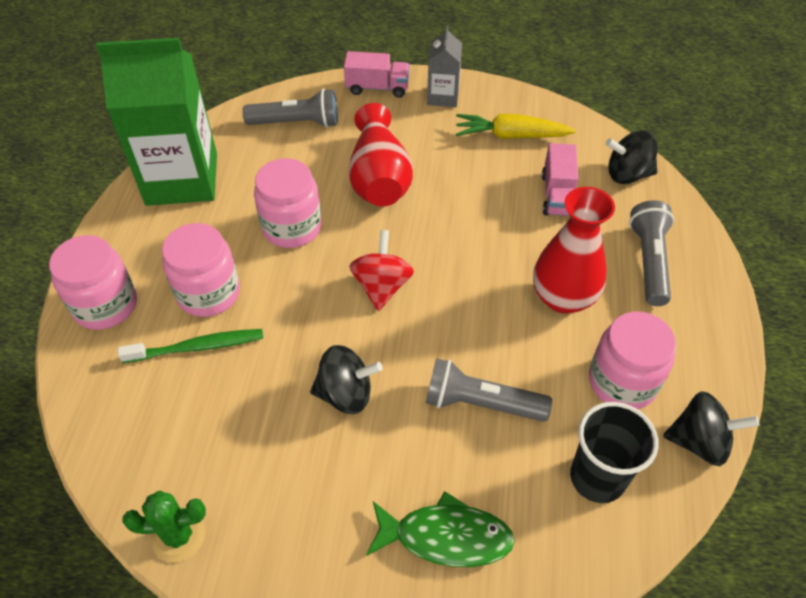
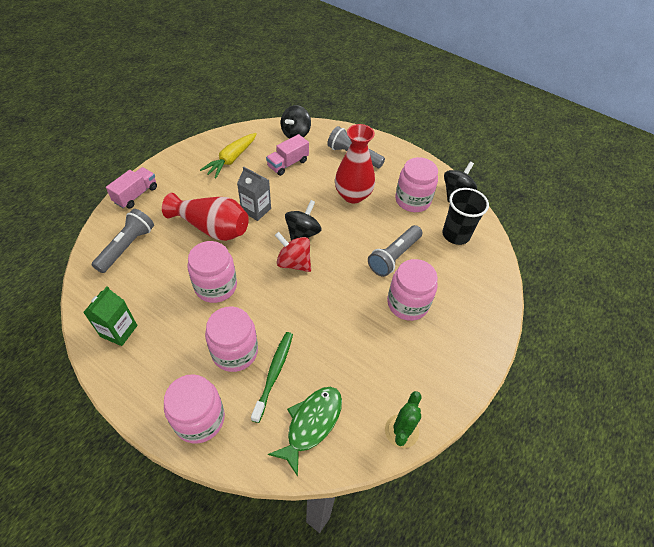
camera: 65 degrees left, 0 degrees up
(182, 179) = (119, 331): green carton -> green carton, size x0.48
(346, 394) = (355, 311): black spinning top -> black spinning top (302, 234)
(401, 458) = (407, 303): none -> pink jar
(443, 96) = (174, 171): grey carton -> grey carton (256, 210)
(446, 537) = (459, 305): green fish -> green fish (311, 424)
(557, 195) = (288, 164): pink truck -> pink truck turned 105 degrees clockwise

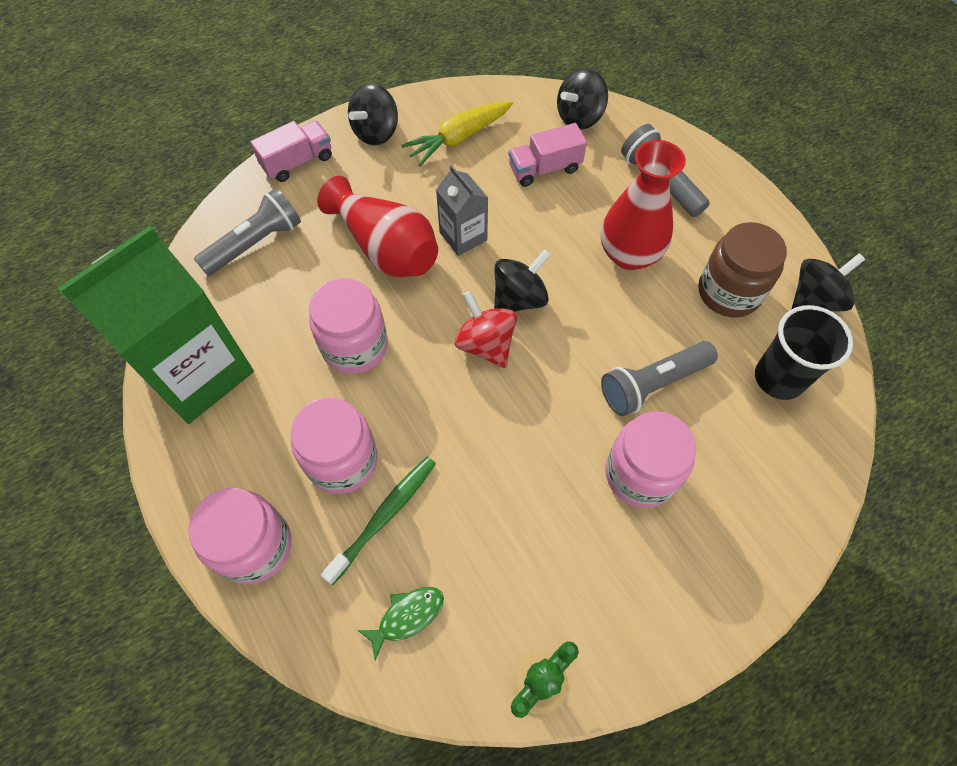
camera: 25 degrees right, 10 degrees up
(119, 331) = (198, 372): green carton -> green carton, size x2.07
(179, 167) = (376, 132): none -> black spinning top
(311, 424) = (407, 616): green fish -> green fish, size x0.61
(412, 200) = (729, 292): pink jar -> brown jar

